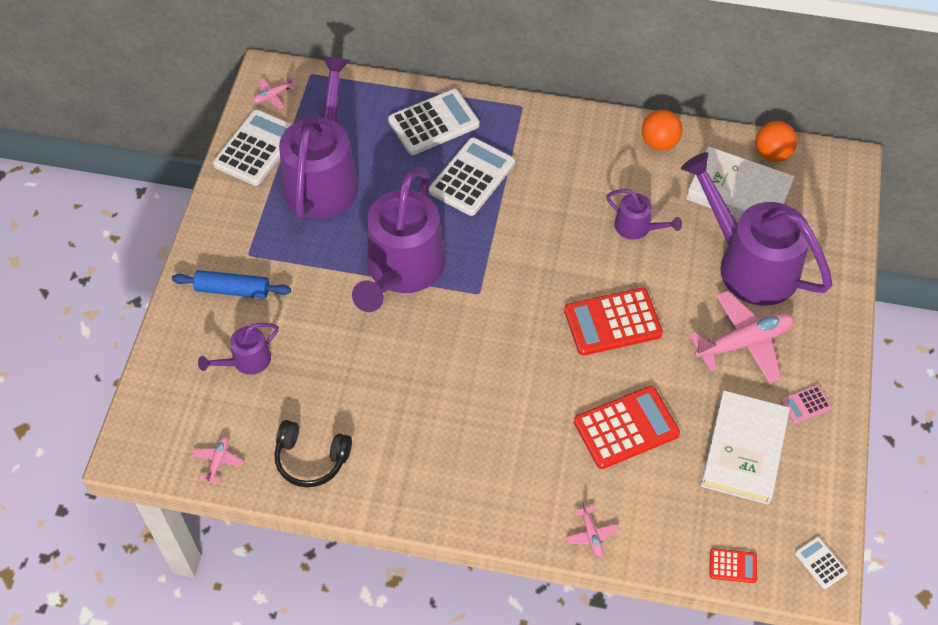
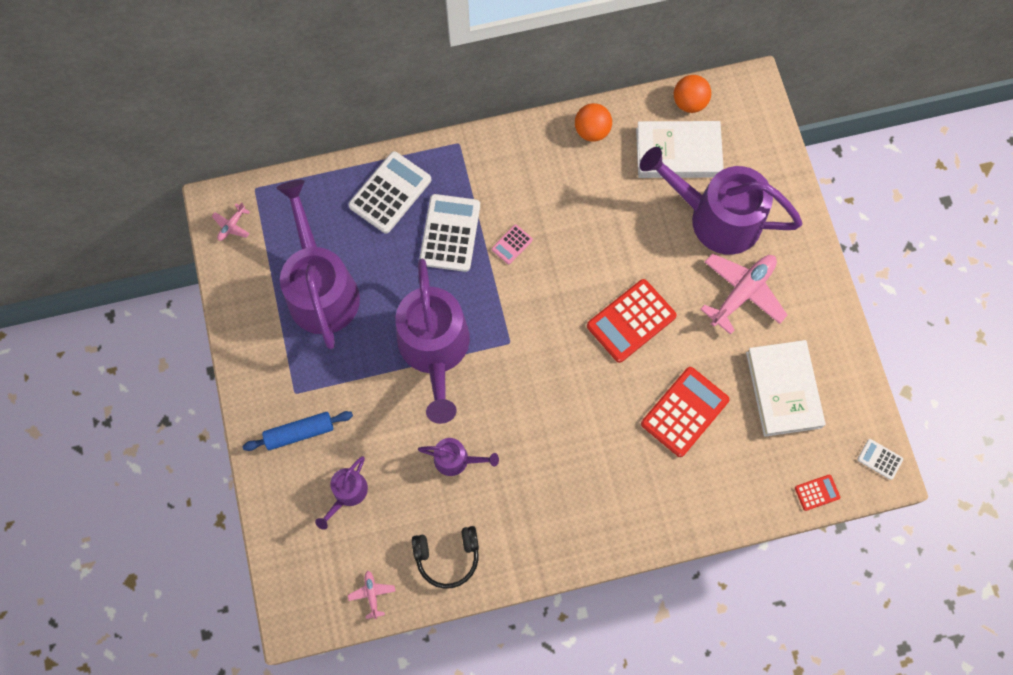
camera: 25 degrees left, 15 degrees up
(256, 148) = (246, 285): white calculator -> none
(591, 534) = (699, 517): pink plane -> none
(637, 227) = (610, 222): purple watering can -> purple watering can (456, 459)
(805, 404) = (813, 327): pink calculator -> pink calculator (512, 244)

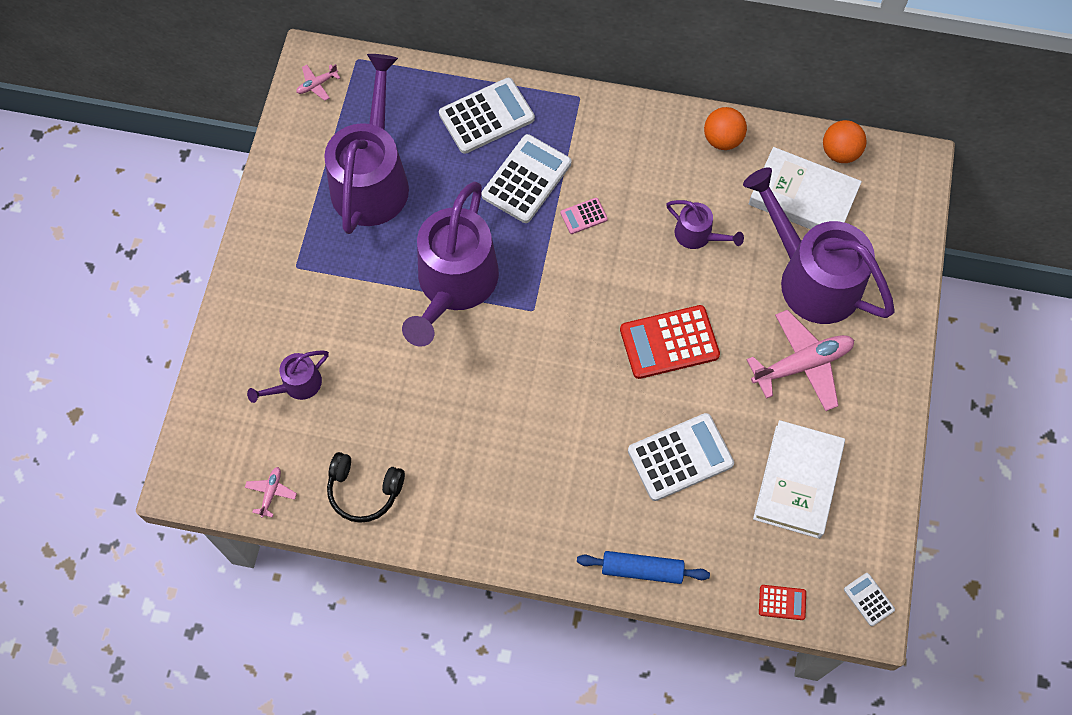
camera: 25 degrees right, 5 degrees down
(299, 432) = (281, 306): blue rolling pin -> blue rolling pin (642, 570)
(456, 459) = (421, 400): purple watering can -> purple watering can (697, 235)
(685, 412) = (680, 457): red calculator -> white calculator

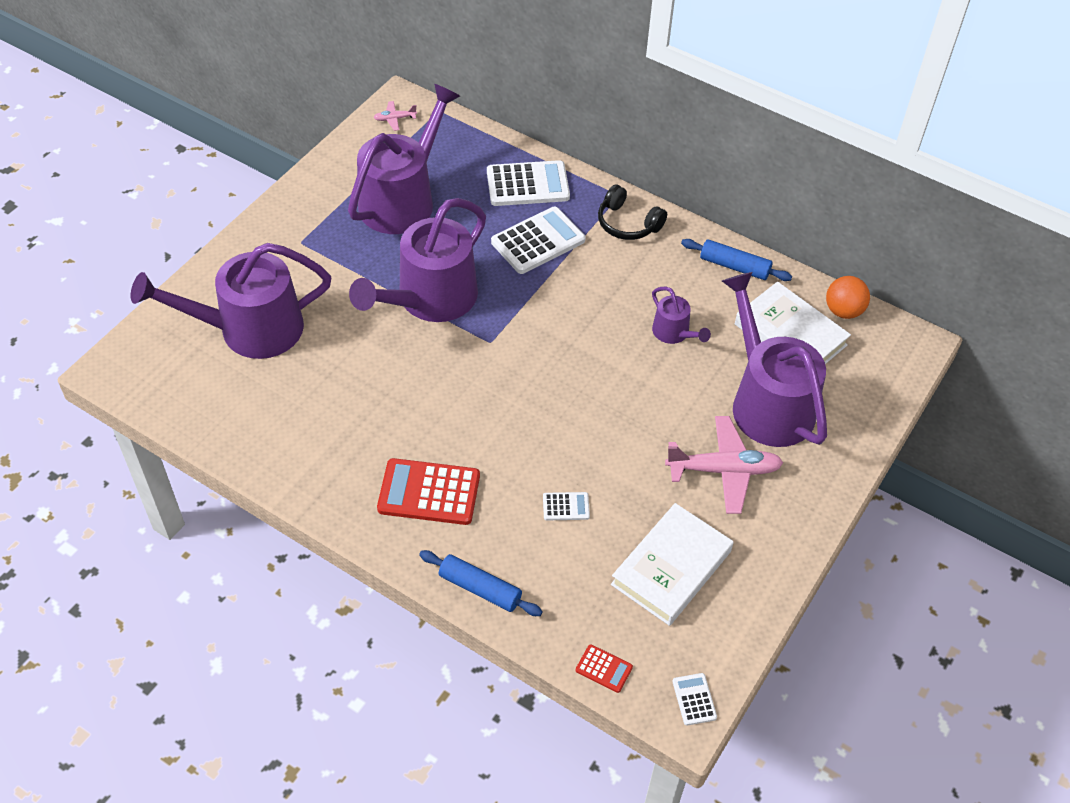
camera: 20 degrees right, 15 degrees down
(271, 493) = (179, 404): pink plane -> none
(297, 385) = (250, 329): purple watering can -> purple watering can, size x2.17
(364, 490) = (260, 431): black headphones -> black headphones (627, 223)
(583, 216) = (575, 285): pink calculator -> none
(669, 342) = (603, 409): red calculator -> red calculator (429, 492)
(680, 457) = (566, 507): white calculator -> white calculator, size x0.48
(722, 139) = (734, 266): orange ball -> blue rolling pin

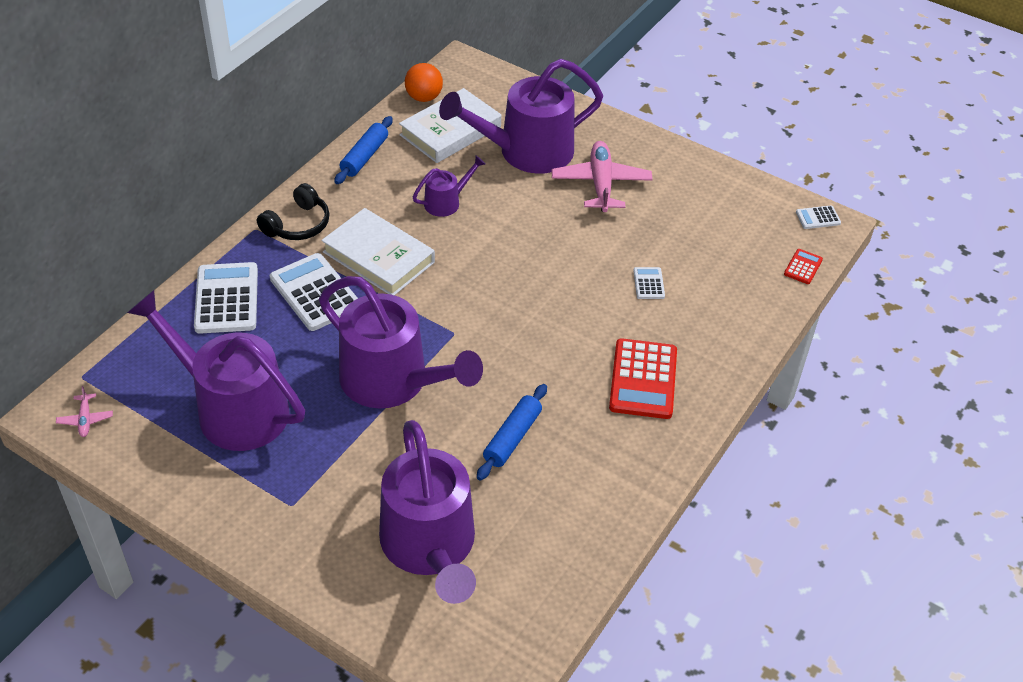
camera: 90 degrees left, 5 degrees down
(480, 588) = (742, 343): blue rolling pin -> blue rolling pin (512, 437)
(671, 568) = (702, 222): white book -> white book (379, 257)

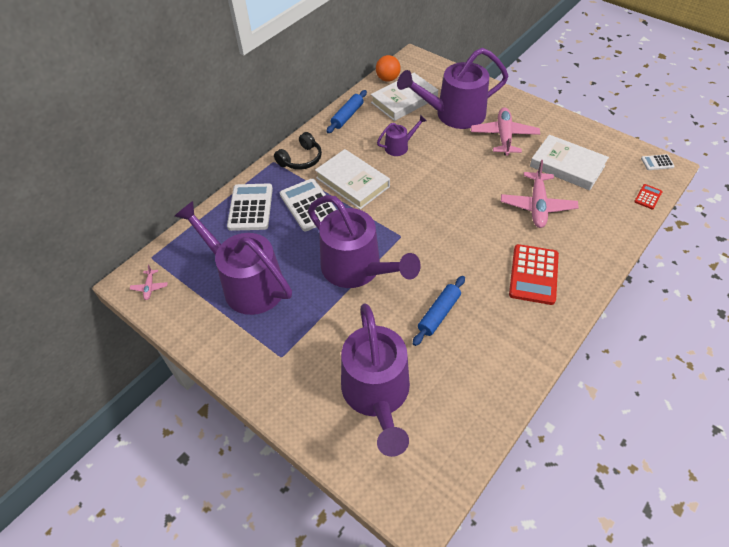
camera: 10 degrees right, 5 degrees up
(649, 283) = (537, 205): white calculator -> pink plane
(691, 225) = (567, 166): none -> white book

